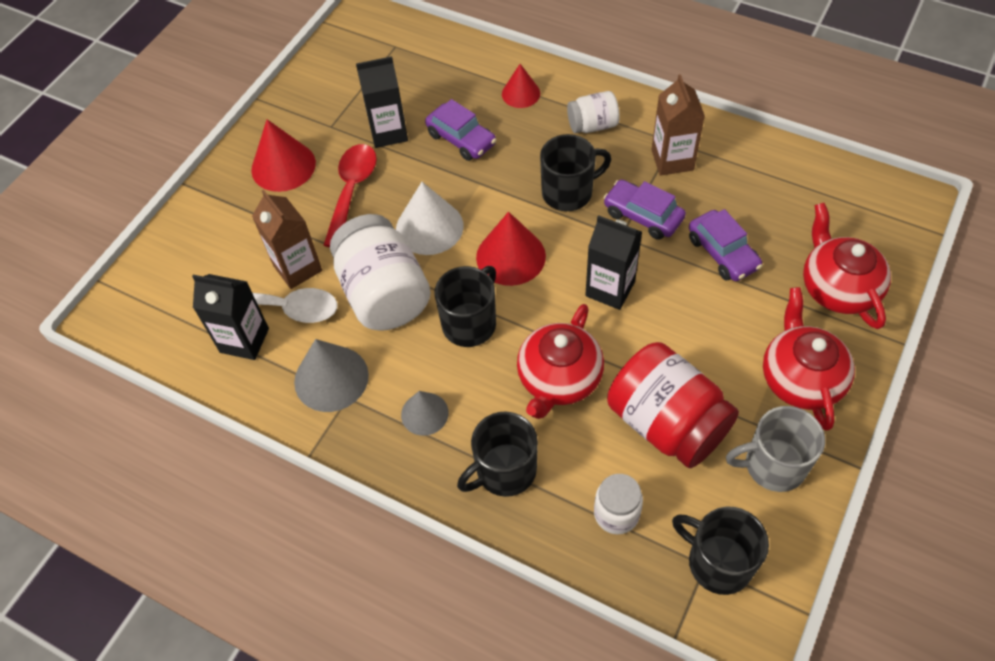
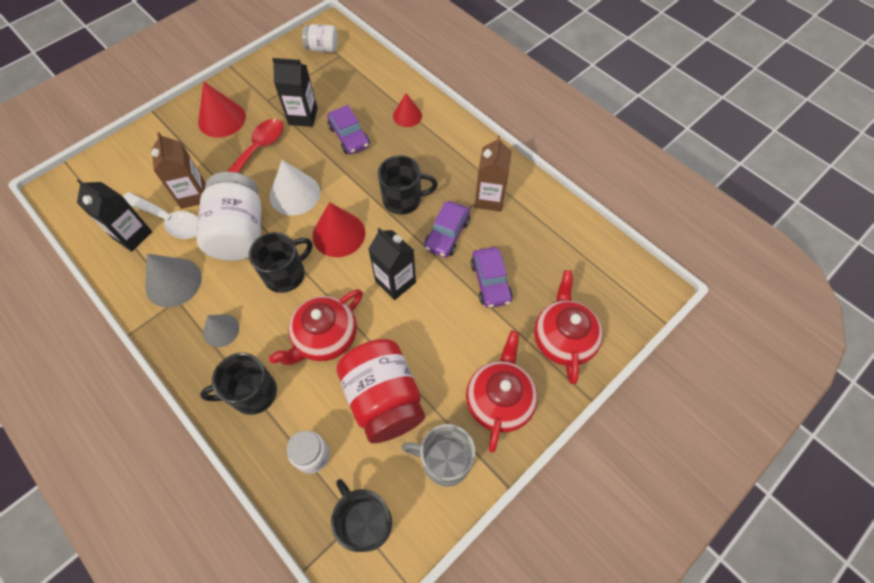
camera: 15 degrees right, 5 degrees up
(592, 125) = (445, 155): white jar -> white jar (322, 48)
(643, 216) = (447, 234): purple car -> purple car turned 120 degrees counterclockwise

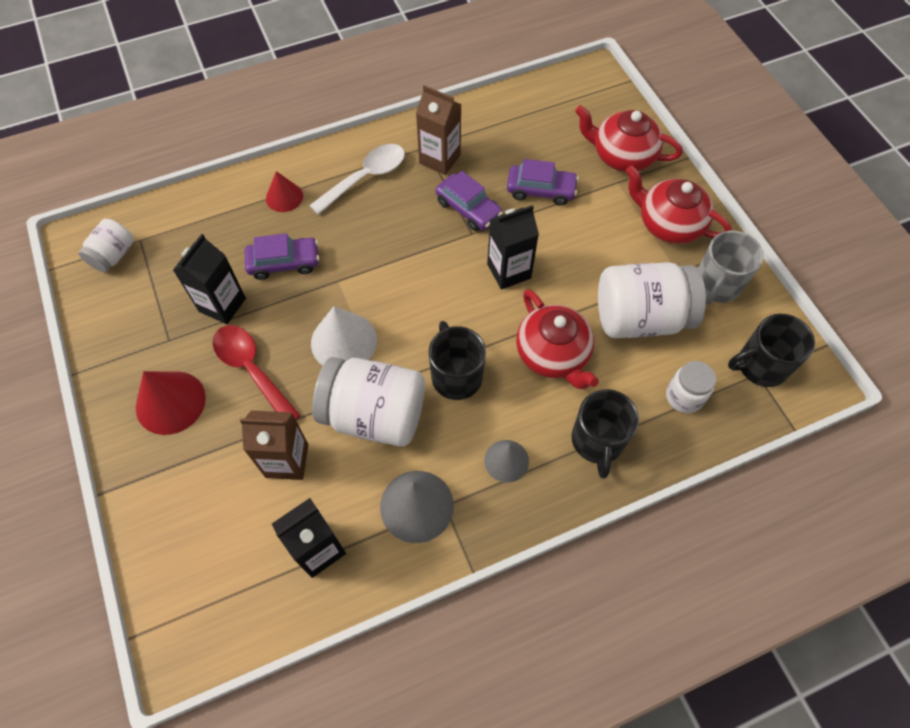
camera: 70 degrees left, 0 degrees up
(169, 220) = (316, 497): white spoon -> white spoon (366, 177)
(338, 234) = (423, 309): red cone -> none
(384, 399) = (640, 318): red jar -> white jar
(403, 199) = (404, 235): black mug -> none

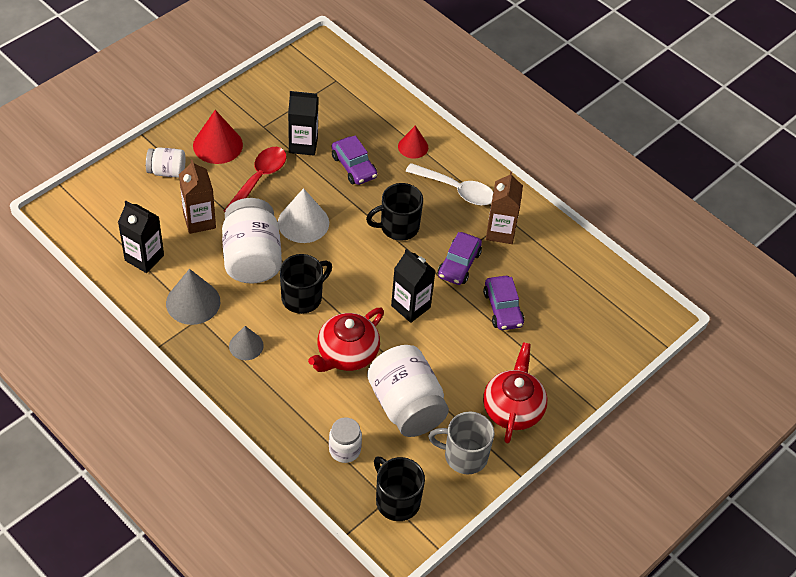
camera: 65 degrees right, 10 degrees down
(114, 255) = (316, 72): white jar -> white jar (167, 171)
(597, 441) = (283, 399): black mug -> black mug (398, 227)
(622, 156) = (572, 359): red teapot -> none

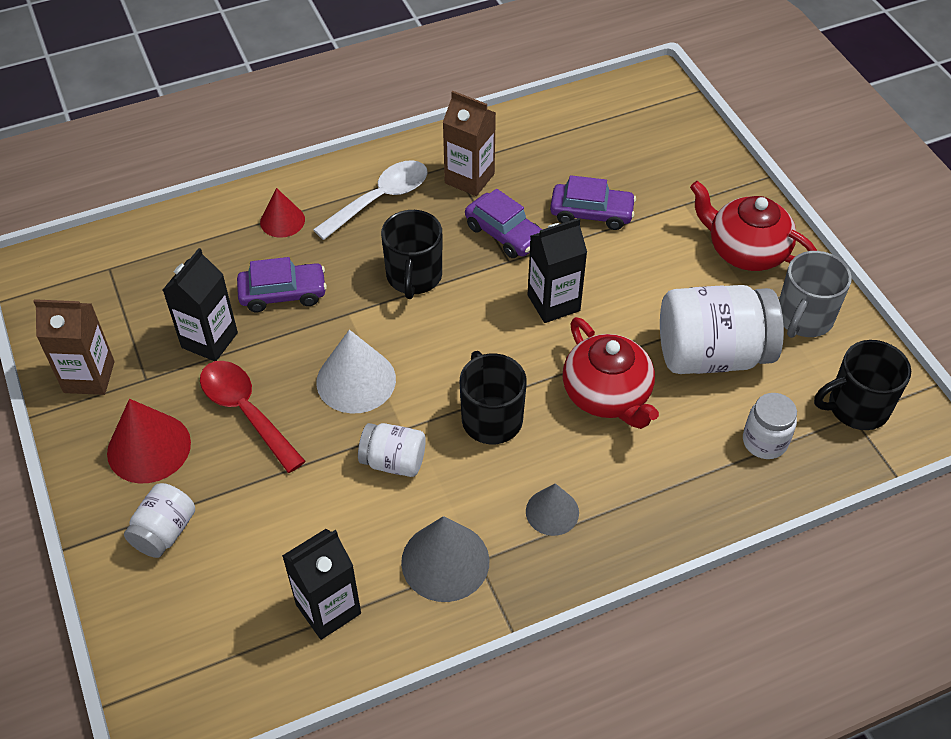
camera: 65 degrees left, 0 degrees up
(199, 221) = (289, 512): brown carton -> brown carton (89, 377)
(252, 258) = (393, 461): white jar -> white jar, size x0.52

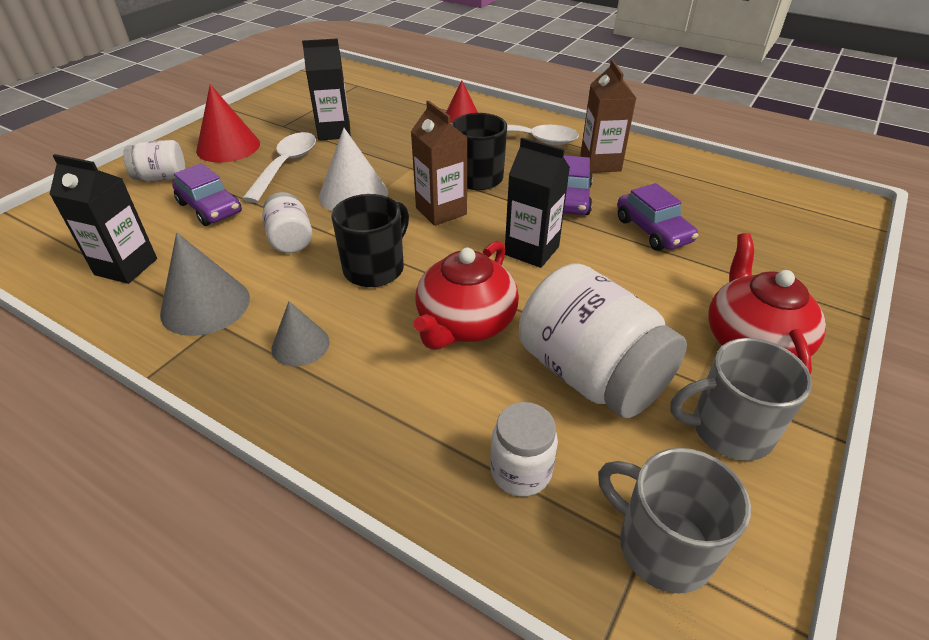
camera: 55 degrees right, 10 degrees down
(89, 377) = (268, 110): brown carton -> brown carton (441, 211)
(246, 412) = (286, 166): red spoon -> white spoon
(283, 294) = (400, 140): purple car -> purple car (210, 208)
(856, 407) = (662, 546): black mug -> grey mug

